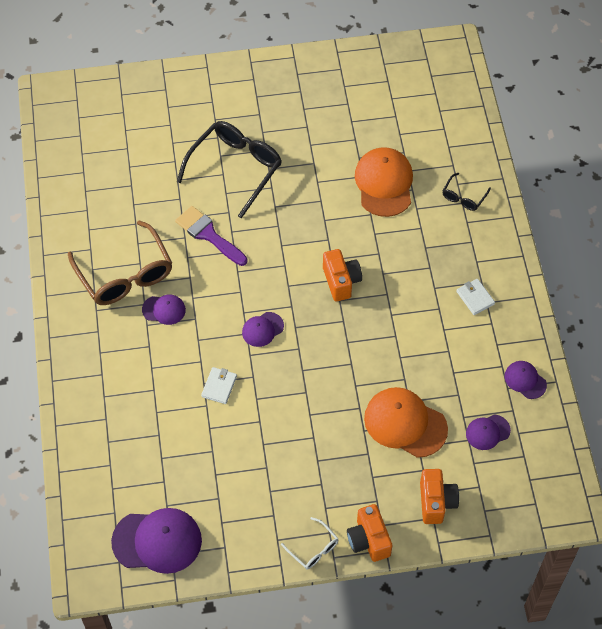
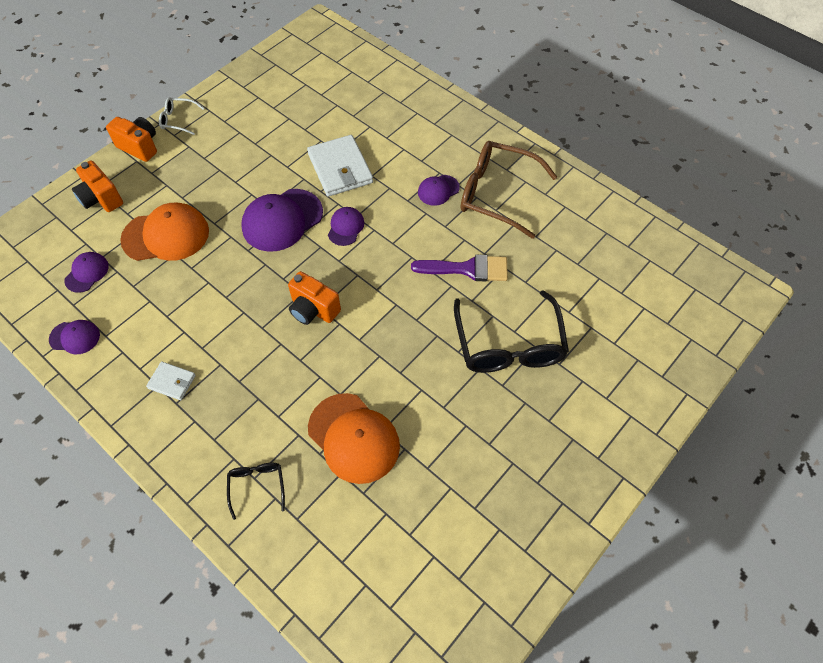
camera: 140 degrees right, 0 degrees up
(157, 541) = (292, 64): purple cap -> purple cap (282, 220)
(219, 386) = (340, 168): white wallet -> white wallet, size x1.93

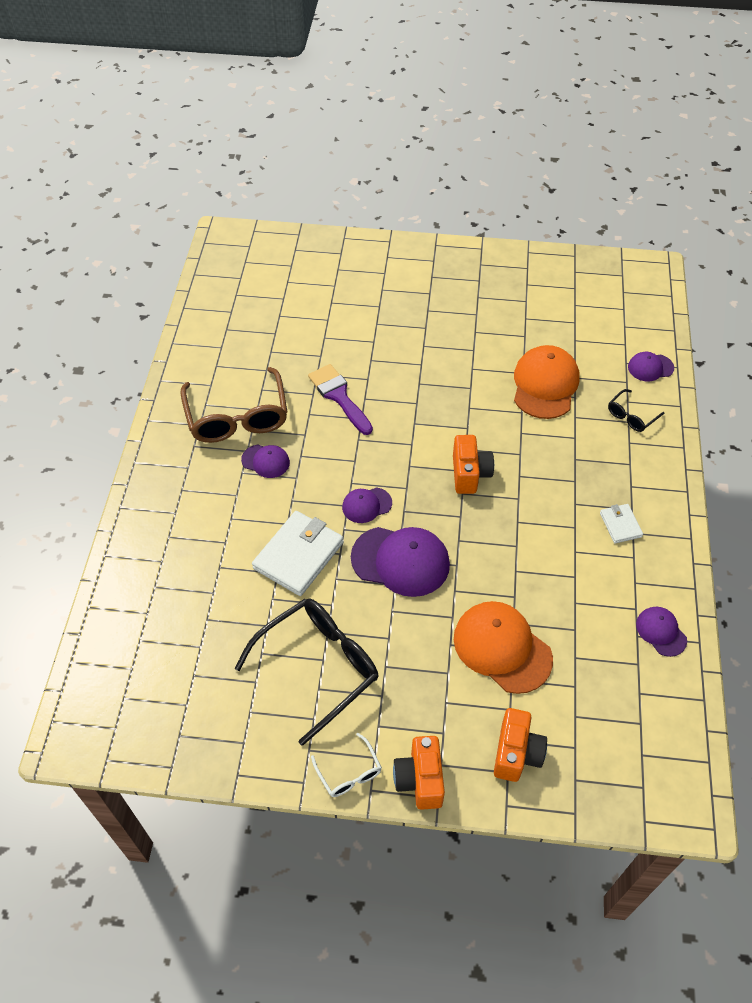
camera: 125 degrees left, 5 degrees down
(87, 273) = (601, 683): purple cap -> purple cap (650, 367)
(509, 345) = (388, 339): black glasses -> black glasses (318, 667)

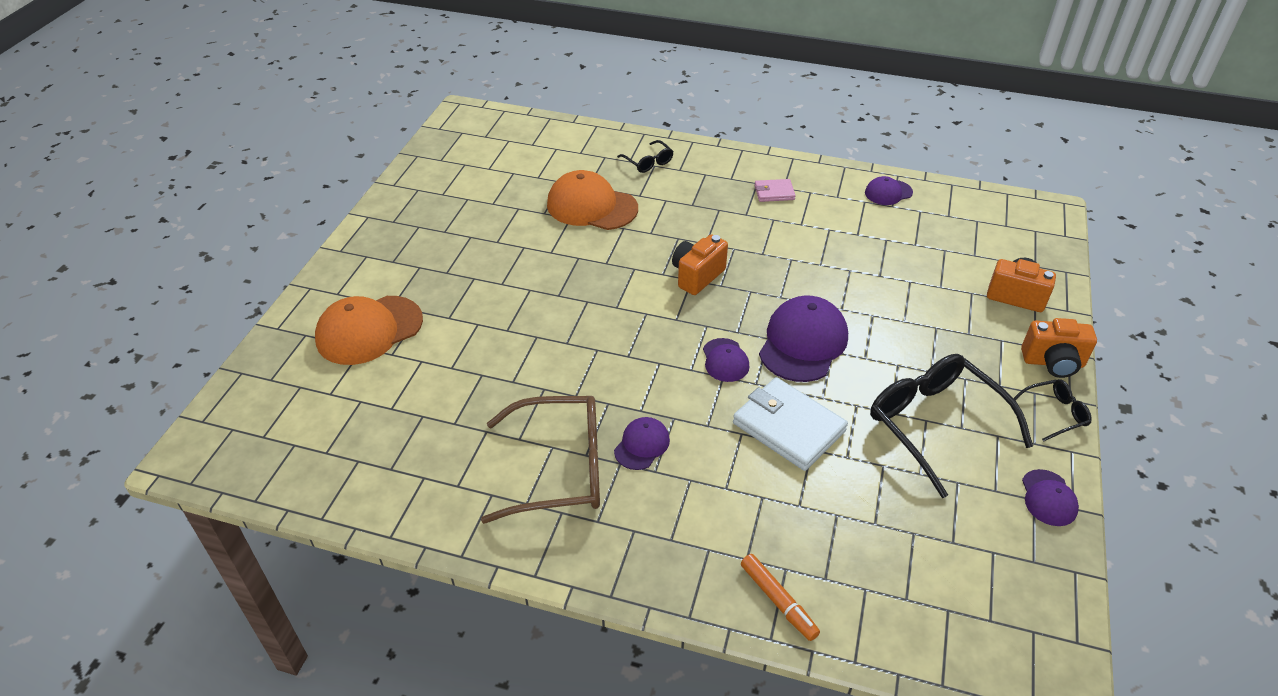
camera: 80 degrees left, 10 degrees down
(134, 558) = (778, 601): none -> orange marker
(339, 396) = (556, 365): purple brush -> none
(349, 773) = (1054, 413): white glasses -> black glasses
(469, 474) = (697, 276): orange camera -> orange camera turned 60 degrees counterclockwise
(502, 648) = (907, 287): orange cap -> orange cap (369, 330)
(620, 525) = (774, 192): white wallet -> pink wallet
(650, 367) = (592, 140): purple cap -> purple cap (1048, 498)

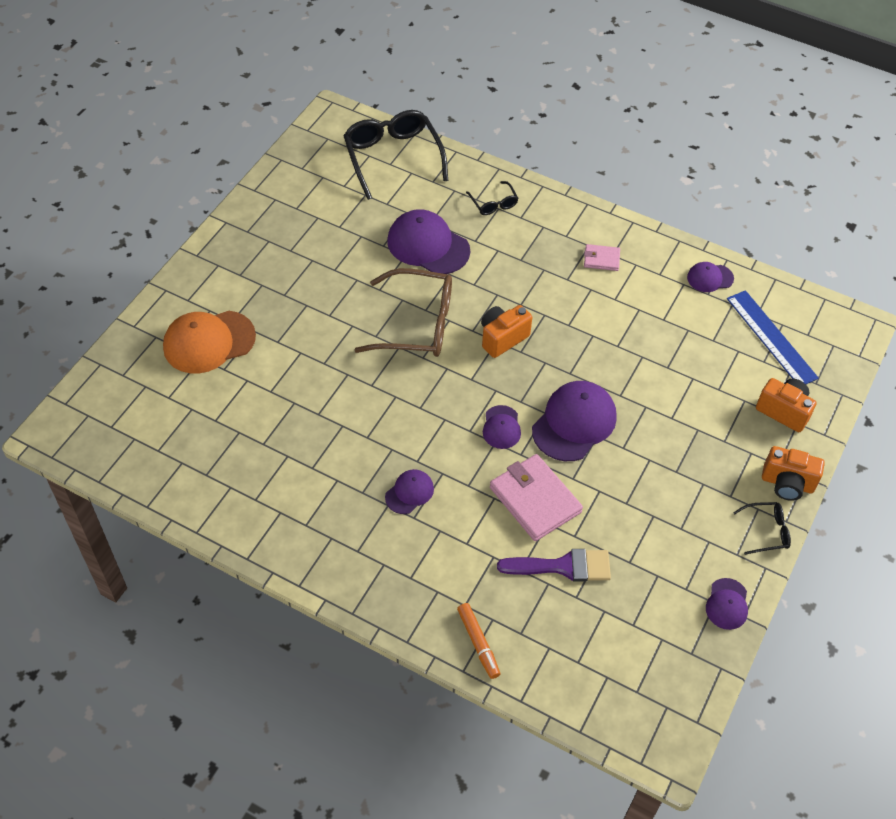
camera: 10 degrees right, 10 degrees up
(560, 468) = (339, 500): brown glasses -> brown glasses (417, 324)
(591, 206) = (428, 245): orange cap -> purple cap
(788, 427) = (535, 500): white wallet -> pink wallet
(847, 492) = (563, 566): none -> purple brush
(935, 424) = (659, 521): black glasses -> black glasses (392, 157)
(972, 233) = (771, 338): none -> blue ruler

